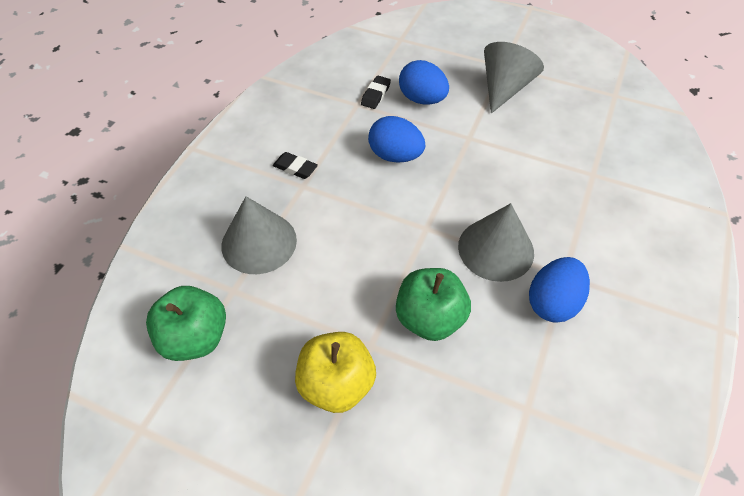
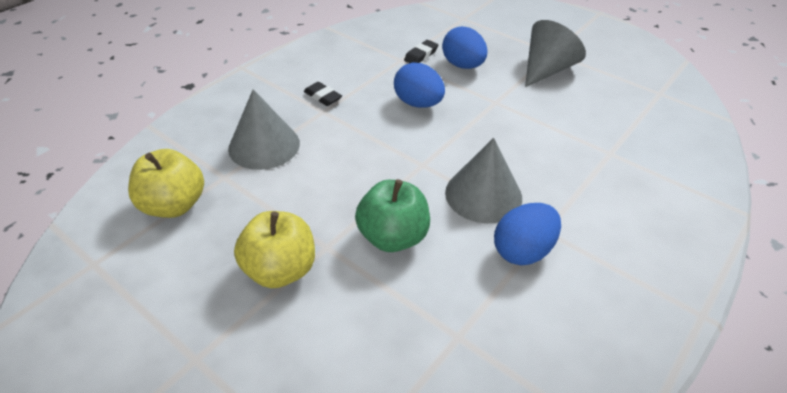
camera: 15 degrees right, 10 degrees down
(195, 337) = (174, 205): green apple -> yellow apple

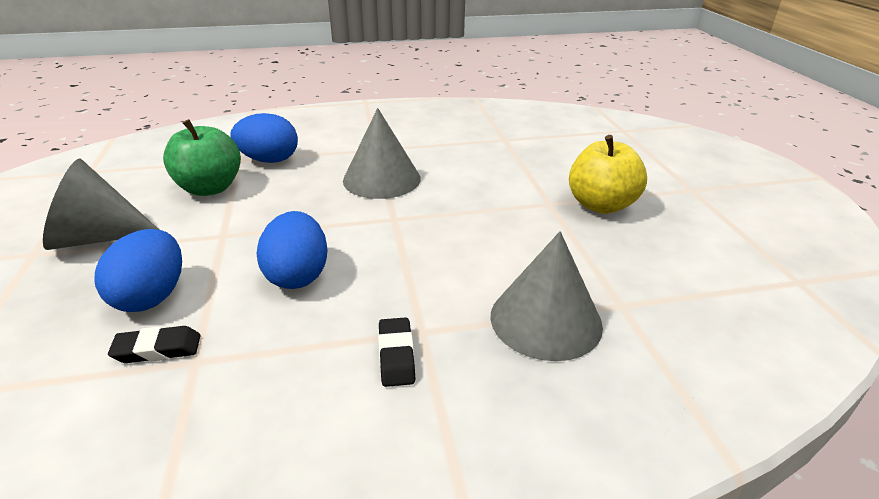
camera: 140 degrees left, 10 degrees down
(174, 205) = (697, 299): yellow apple -> none
(393, 237) = (489, 187): green apple -> green apple (210, 188)
(523, 251) = (409, 148): blue egg -> blue egg (269, 160)

